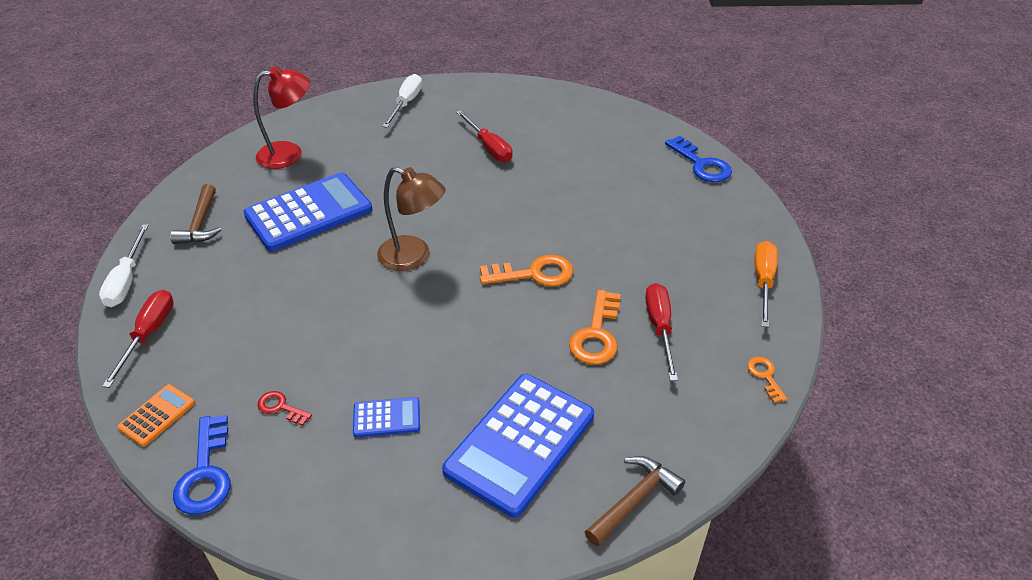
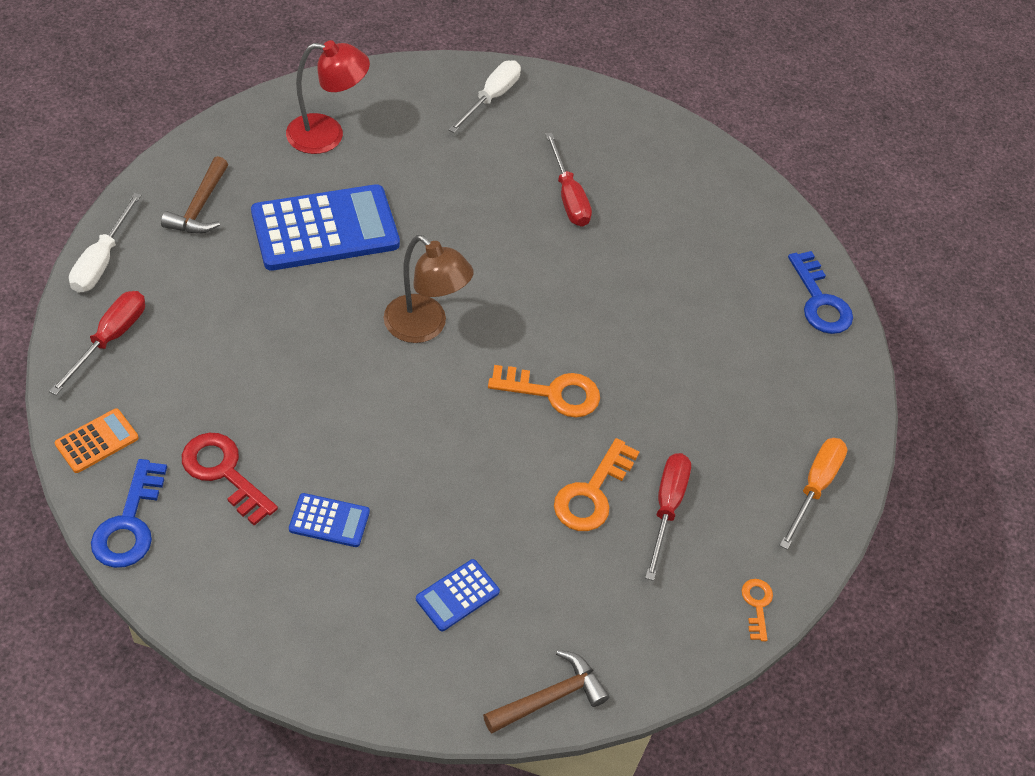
camera: 10 degrees right, 10 degrees up
(281, 407) = (224, 473): red key -> red key, size x1.81
(520, 443) = (457, 595): blue calculator -> blue calculator, size x0.46

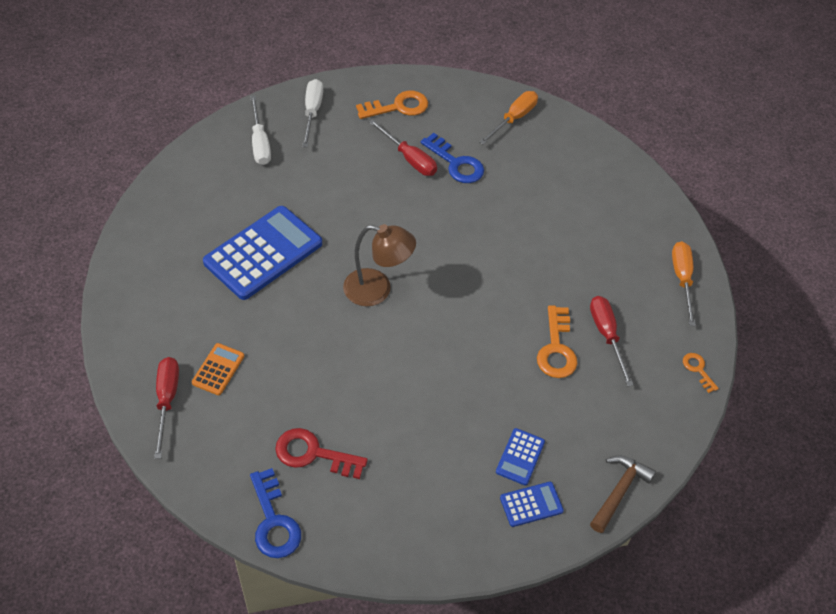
camera: 25 degrees left, 0 degrees up
(97, 441) = (210, 476): orange calculator -> orange calculator (218, 369)
(102, 260) = (120, 347): white screwdriver -> white screwdriver (260, 143)
(200, 207) = (164, 277): brown hammer -> none
(327, 135) = (218, 186): red lamp -> none
(329, 521) = (406, 450): blue calculator -> blue calculator (531, 504)
(552, 393) = (488, 295): orange key -> orange key (398, 107)
(731, 204) = (513, 119): none -> orange screwdriver
(820, 301) = (607, 159): blue key -> blue key (456, 163)

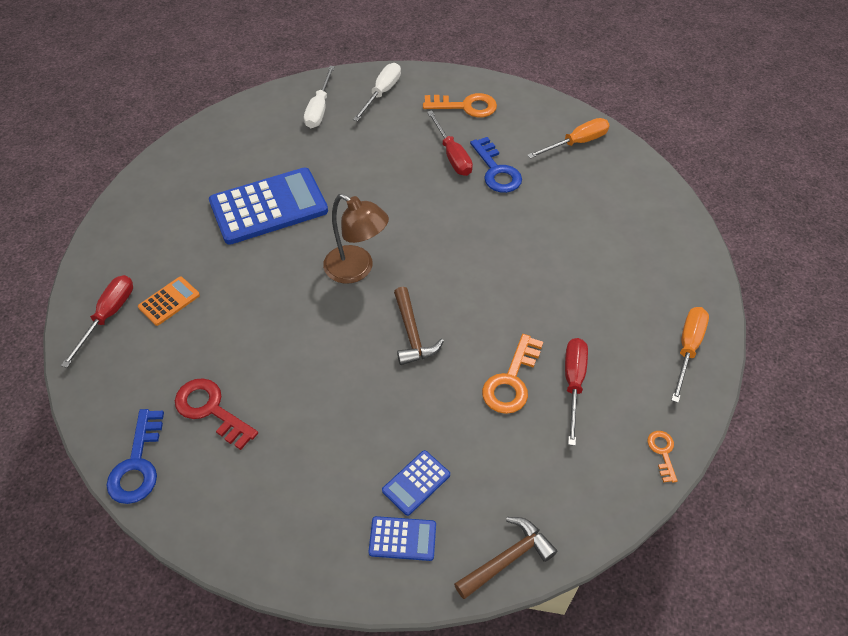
camera: 25 degrees right, 0 degrees up
(455, 334) = (412, 334): none -> brown hammer

